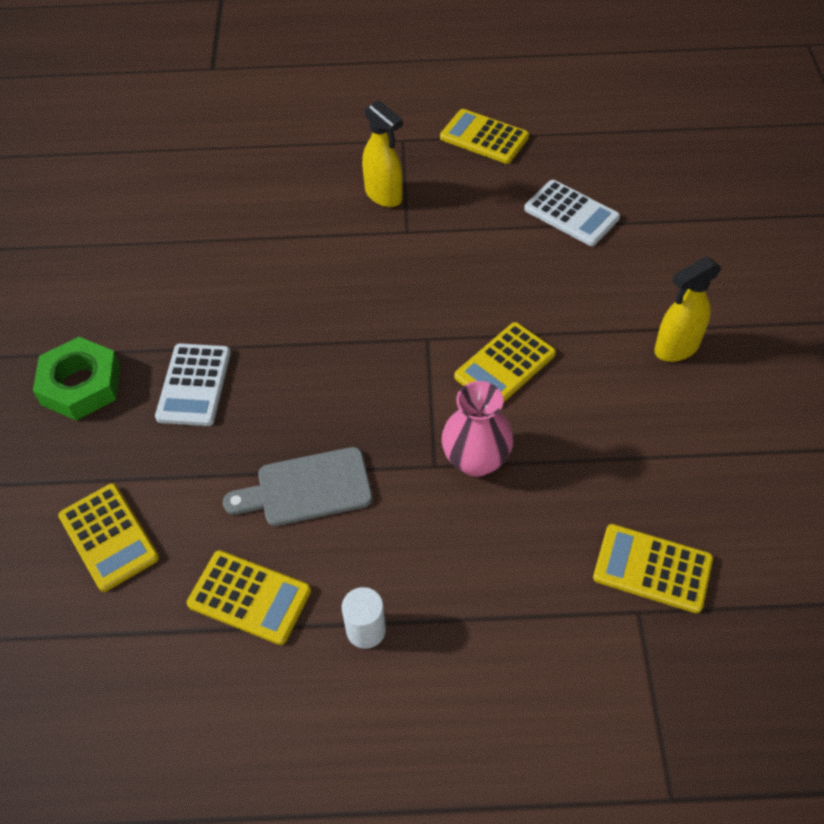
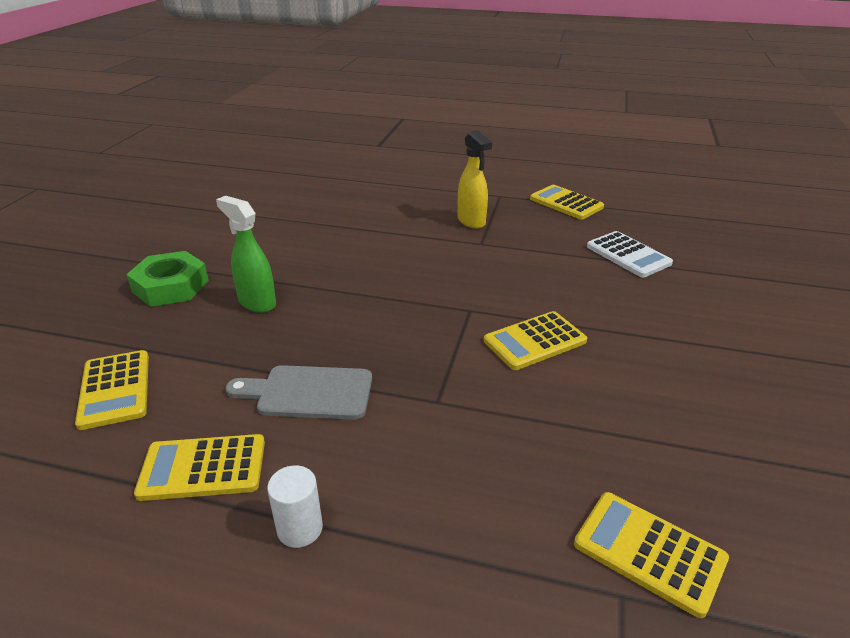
camera: 15 degrees right, 20 degrees down
(194, 385) = (257, 303): white calculator -> green spray bottle
(249, 597) = (203, 468): yellow calculator -> yellow calculator turned 135 degrees clockwise
(476, 460) = (480, 406): pink vase -> none
(676, 348) = (712, 360): yellow spray bottle -> none

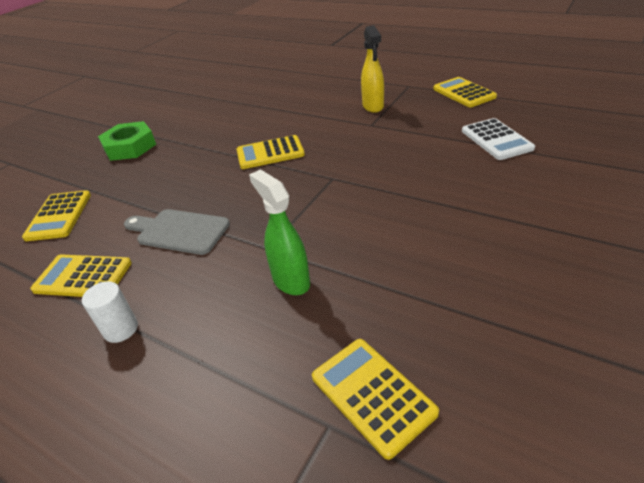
camera: 20 degrees right, 5 degrees up
(257, 303) = (179, 162): green spray bottle -> green spray bottle (290, 281)
(534, 341) = (372, 207): yellow calculator -> yellow calculator (270, 153)

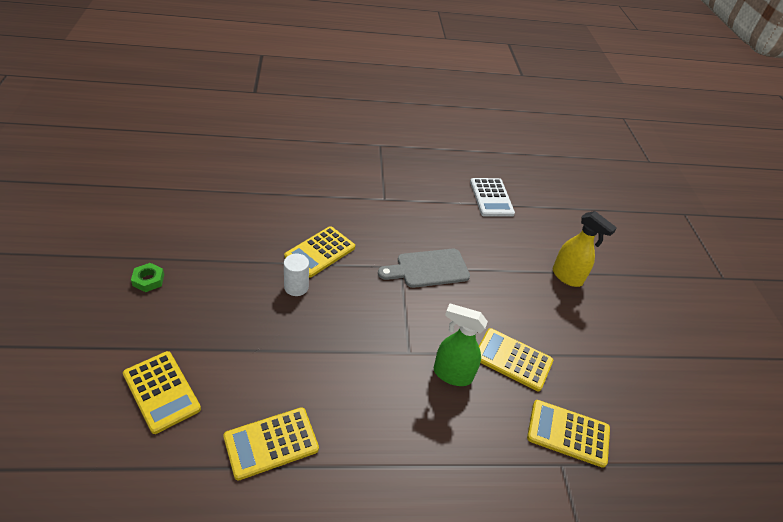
camera: 45 degrees left, 5 degrees up
(121, 329) = (361, 472): white cylinder -> white cylinder (296, 287)
(130, 147) = (148, 280): green nut -> green nut, size x0.50
(179, 231) = (316, 363): grey cutting board -> grey cutting board (428, 269)
(373, 106) = (368, 176): yellow spray bottle -> yellow spray bottle (567, 277)
(464, 93) = (432, 148): yellow calculator -> yellow calculator (512, 359)
(496, 140) = (491, 198): white calculator -> white calculator turned 45 degrees clockwise

